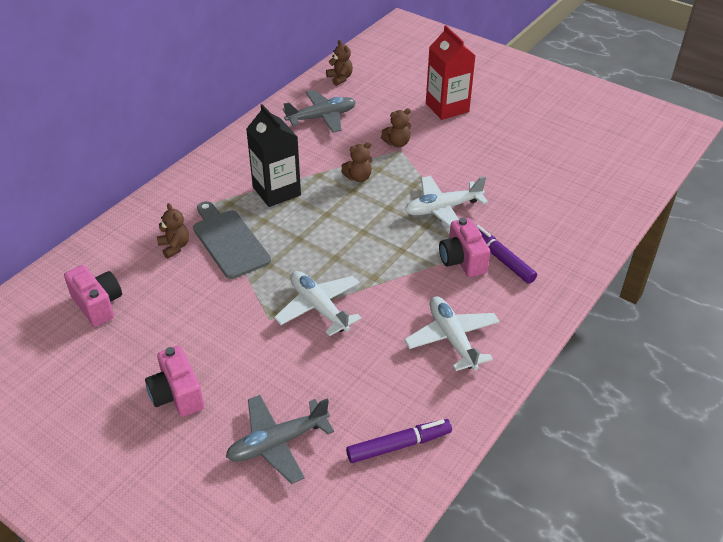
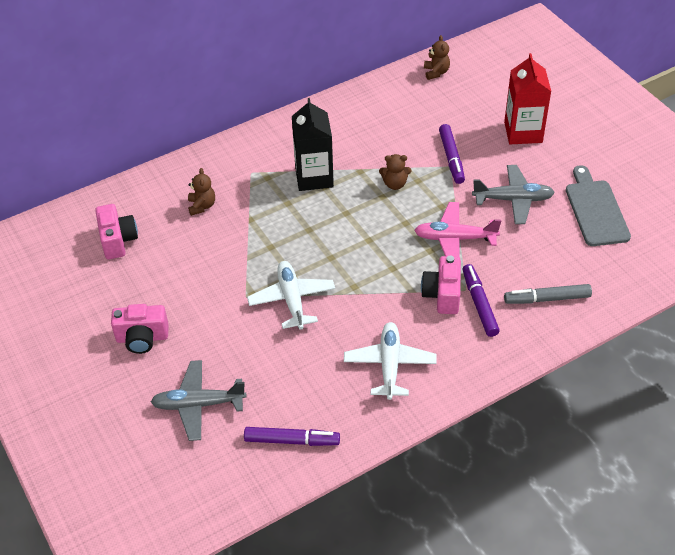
camera: 25 degrees right, 5 degrees up
(177, 395) = (142, 338): pink camera -> pink camera turned 90 degrees counterclockwise
(229, 241) = (248, 214): grey cutting board -> grey cutting board (595, 210)
(322, 117) = (395, 111): grey plane -> grey plane (513, 200)
(397, 143) = (451, 158): brown teddy bear -> purple marker
(442, 209) = (455, 238): white plane -> pink plane
(557, 236) = (547, 299): none -> grey marker

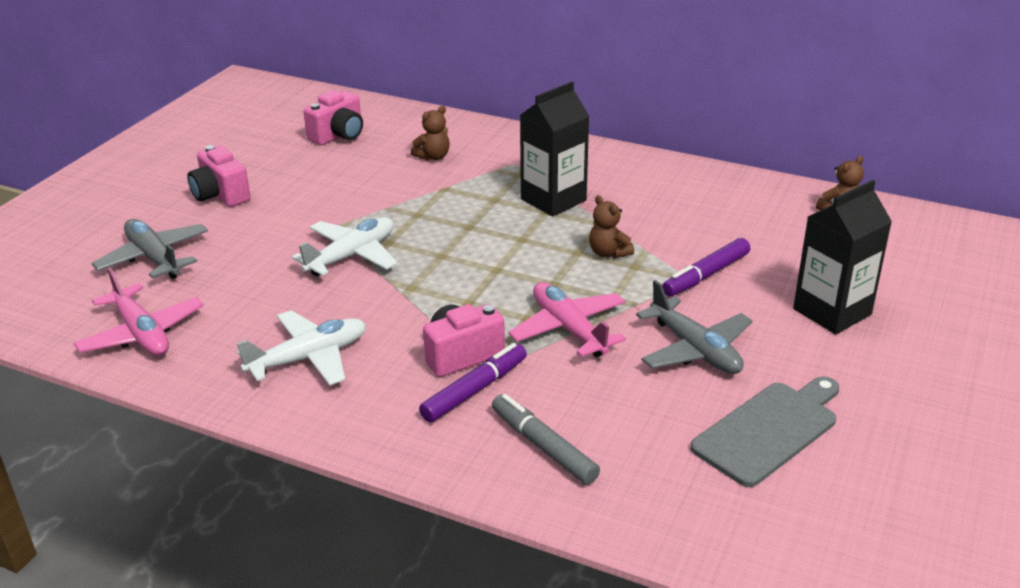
camera: 55 degrees right, 15 degrees down
(292, 440) = (141, 333): purple marker -> pink plane
(523, 132) = (832, 312): red carton -> black carton

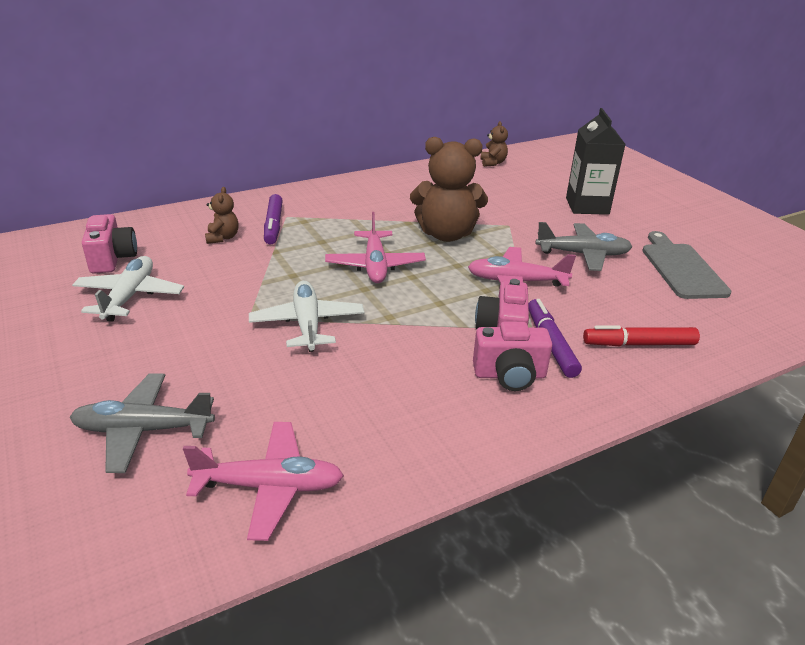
camera: 55 degrees left, 0 degrees up
(221, 195) = (98, 350): pink camera -> pink camera (510, 375)
(309, 358) = (429, 401): white plane -> white plane (130, 296)
(489, 243) = (375, 265): none -> pink plane
(543, 446) = (639, 344): grey marker -> red marker
(553, 200) = (356, 224): black carton -> none
(608, 253) = (446, 234): brown teddy bear -> brown teddy bear, size x2.09
(706, 275) = (510, 219): purple marker -> purple marker (273, 225)

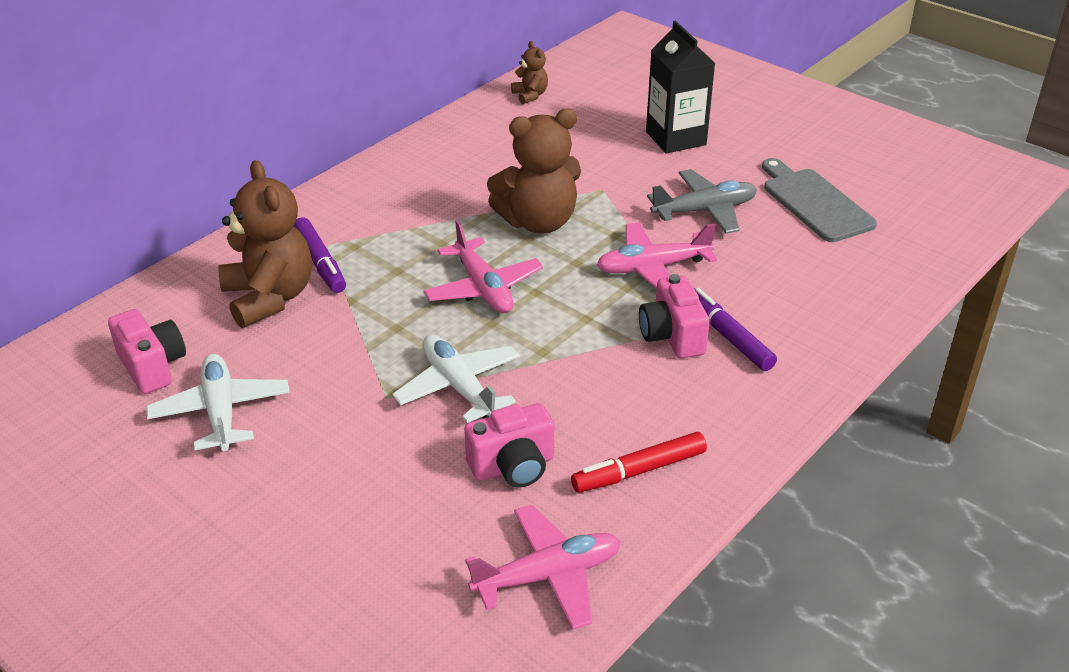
camera: 20 degrees left, 5 degrees up
(143, 430) = (374, 562): grey plane -> none
(222, 238) = (269, 298): brown teddy bear -> brown teddy bear, size x2.09
(510, 375) = (707, 385): pink camera -> pink camera (513, 466)
(639, 344) = (813, 312): red marker -> red marker (639, 471)

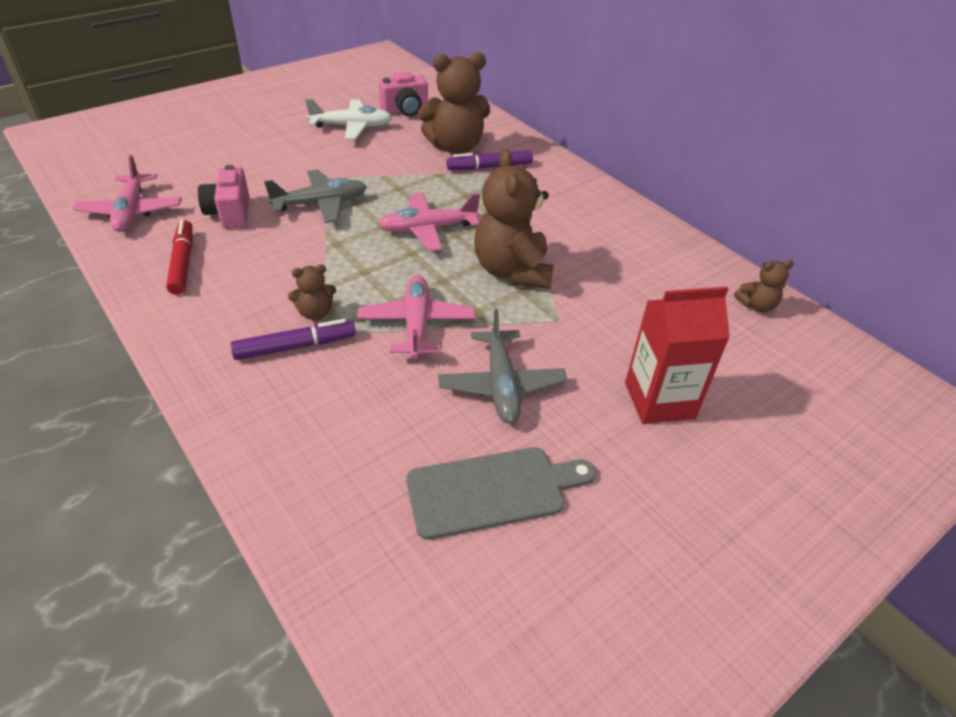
camera: 100 degrees right, 5 degrees up
(459, 387) = (321, 204): white plane -> grey plane
(672, 336) = (315, 313): pink camera -> brown teddy bear
(675, 138) = (659, 400): black carton -> red carton

